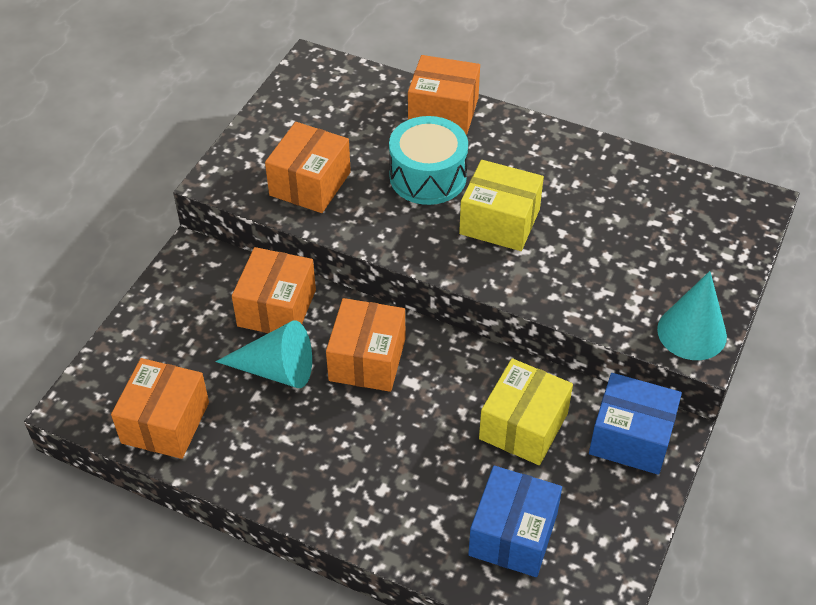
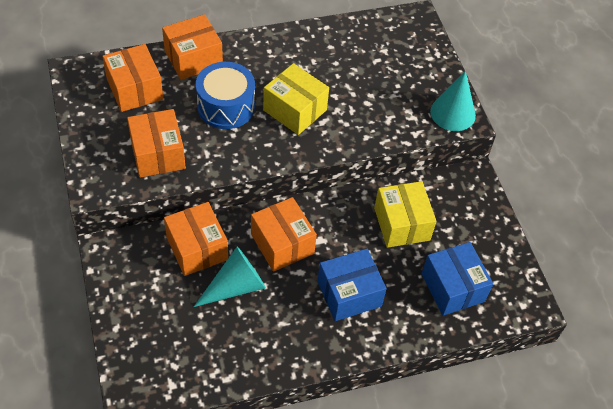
camera: 45 degrees left, 5 degrees up
(165, 422) = (201, 365): orange box -> orange box (134, 89)
(428, 176) = (226, 106): turquoise drum -> blue drum
(499, 222) = (295, 110): yellow box -> yellow box turned 60 degrees clockwise
(631, 438) = (459, 193): blue box -> blue box (349, 294)

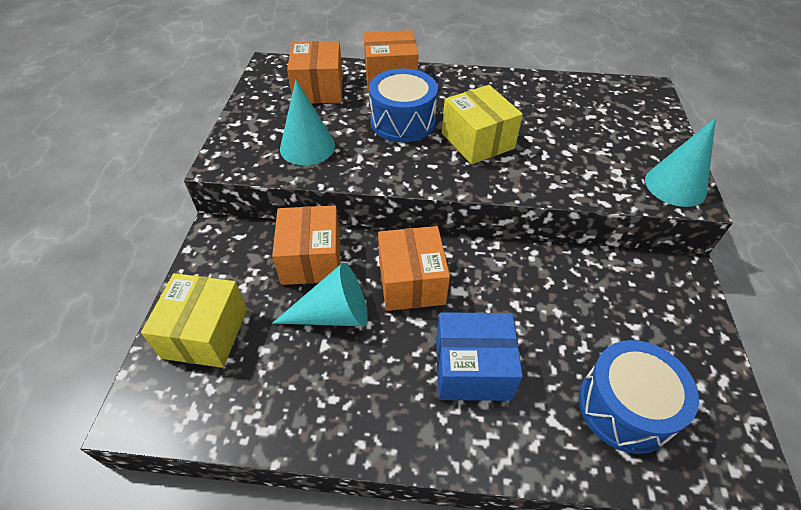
camera: 25 degrees right, 5 degrees down
(158, 154) = (307, 147): orange box -> turquoise cone
(401, 224) = (572, 301): yellow box -> yellow box (205, 333)
(453, 287) = (625, 407): blue box -> blue drum

